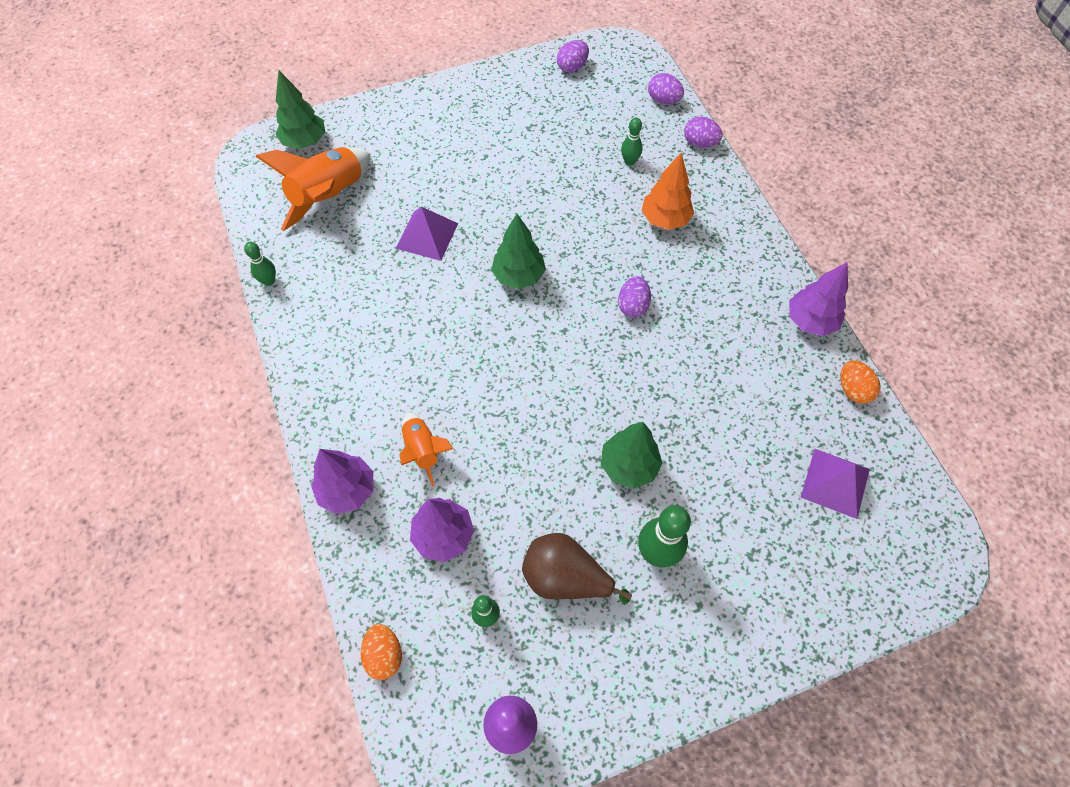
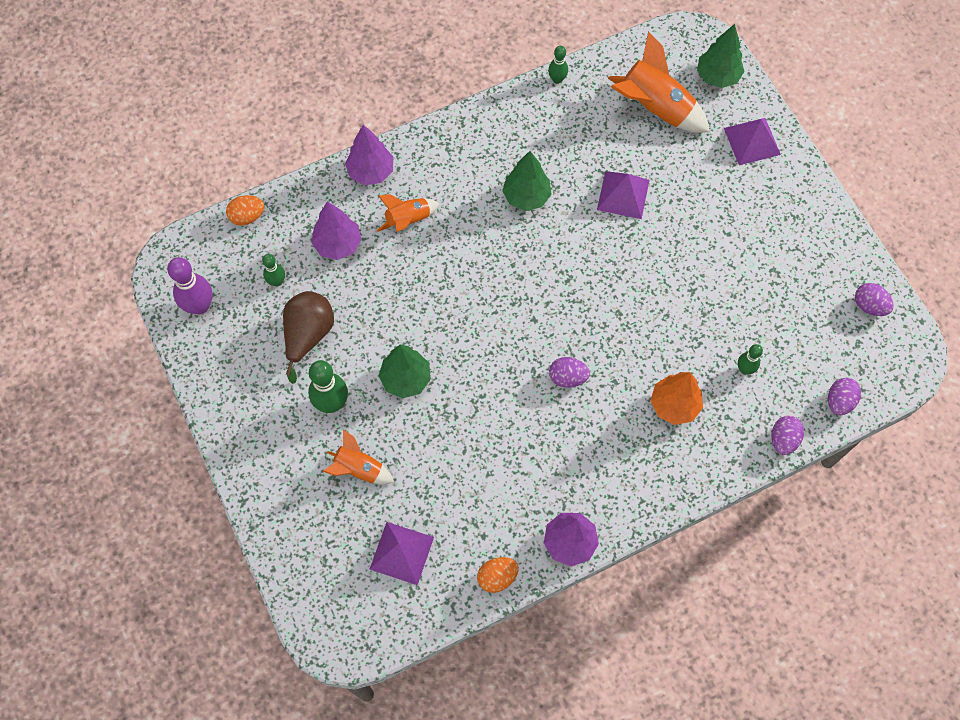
camera: 85 degrees right, 5 degrees up
(386, 125) = (752, 141): none -> purple pyramid
(519, 276) = (588, 276): green tree -> green tree (526, 197)
(739, 524) = (358, 469): none -> orange rocket

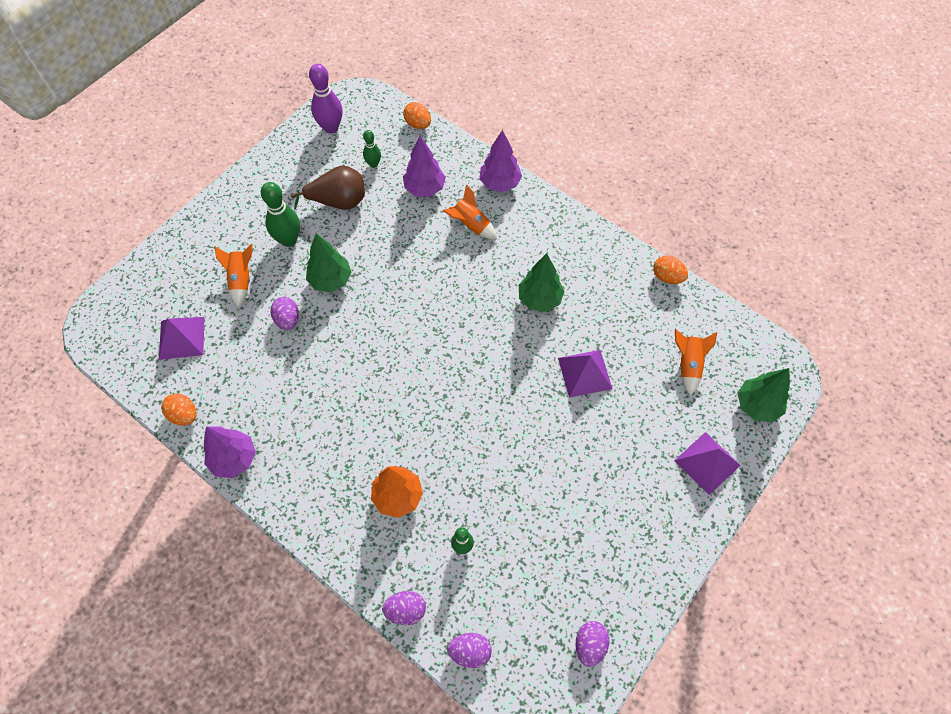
camera: 65 degrees right, 5 degrees down
(557, 79) = (667, 277): green bowling pin -> orange egg
(567, 377) = (385, 398): purple egg -> purple egg (288, 320)
(654, 108) = (688, 365): orange rocket -> orange rocket, size x0.58

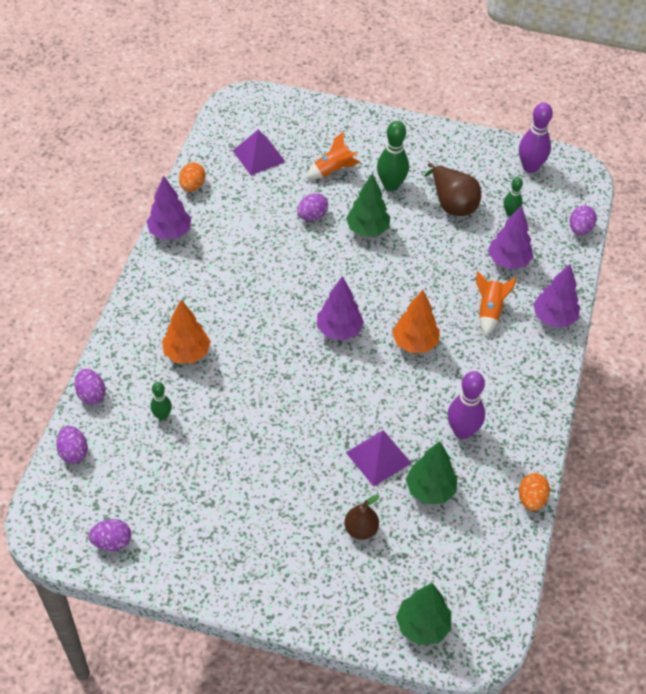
camera: 65 degrees right, 10 degrees down
(418, 124) = (580, 229): orange egg -> purple egg
(435, 350) = (339, 330): none -> purple tree
(477, 295) = (415, 343): none -> orange tree
(539, 299) = (439, 394): green tree -> green tree (430, 490)
(583, 298) = (462, 431): none -> purple bowling pin
(651, 416) = (361, 529): none -> brown pear
(688, 365) = (436, 547): orange rocket -> none
(707, 463) = (334, 594): purple pyramid -> none

